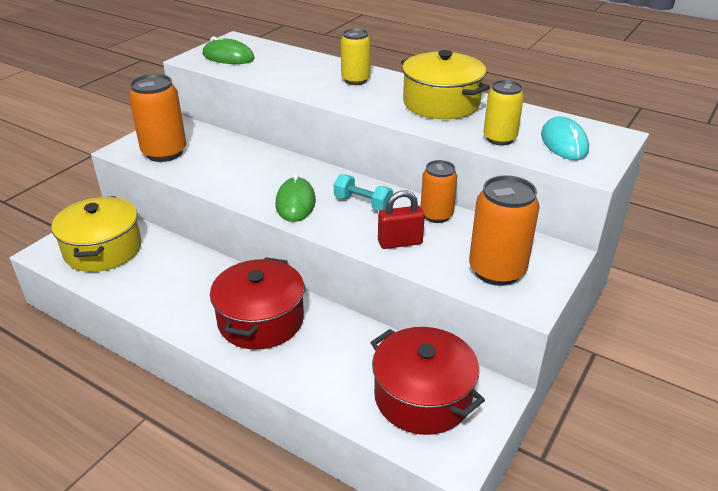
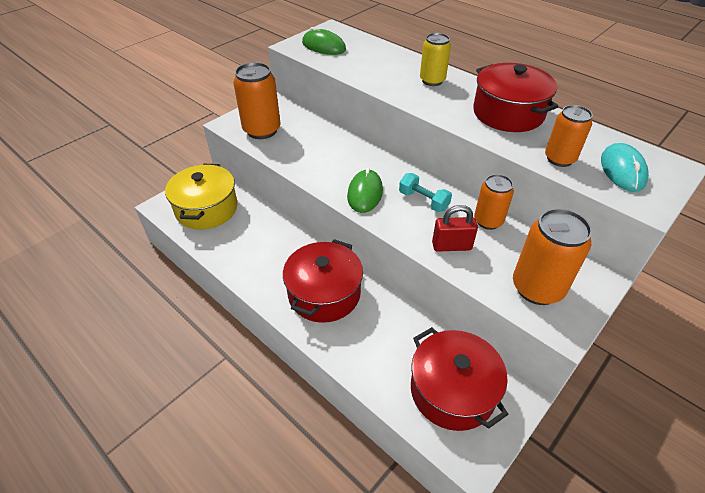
camera: 10 degrees right, 10 degrees up
(441, 103) = (508, 113): yellow pot -> red pot
(499, 139) = (559, 159): yellow can -> orange can

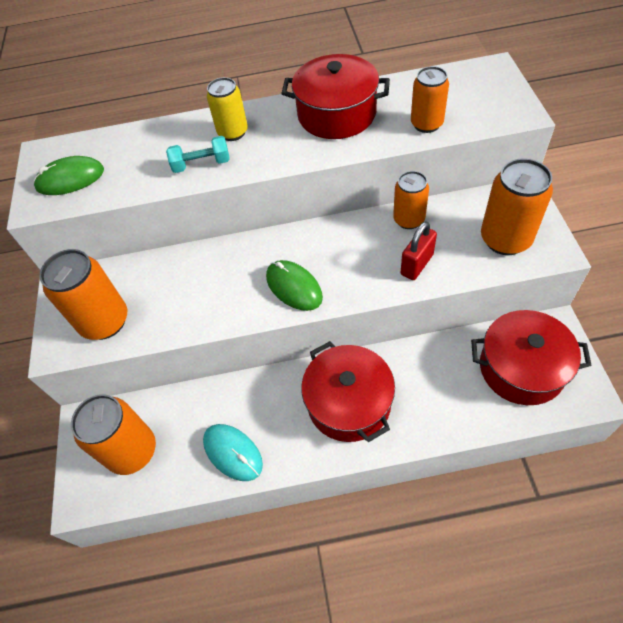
camera: 45 degrees left, 10 degrees up
(206, 209) = (132, 451): yellow pot -> orange can
(423, 201) = (344, 248): turquoise dumbbell -> turquoise dumbbell (201, 164)
(622, 170) = (472, 98): turquoise mouse -> turquoise mouse (233, 453)

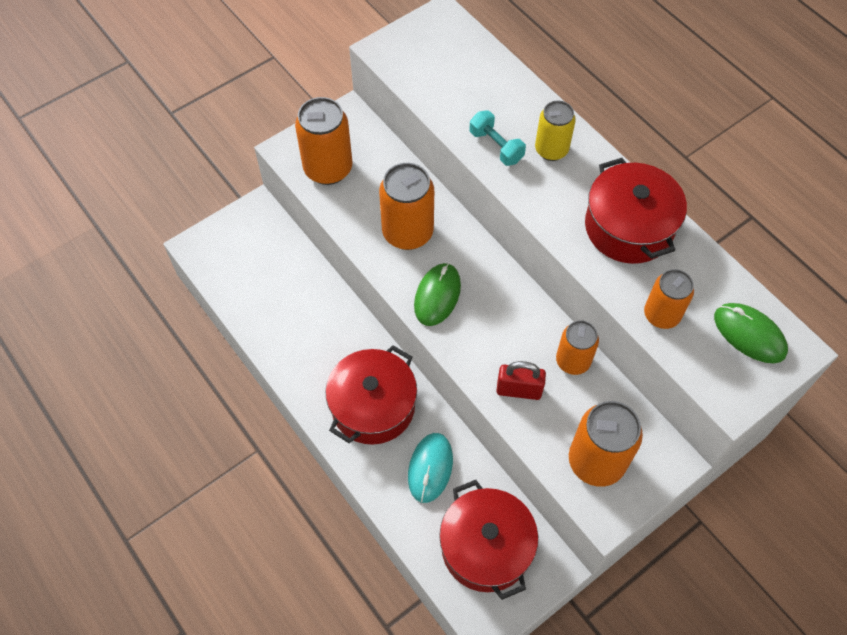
camera: 55 degrees right, 5 degrees up
(70, 179) = (424, 56): green mouse -> green mouse (749, 334)
(132, 451) = (250, 260): orange can -> orange can (407, 232)
(233, 453) = (283, 335): turquoise mouse -> turquoise mouse (430, 468)

